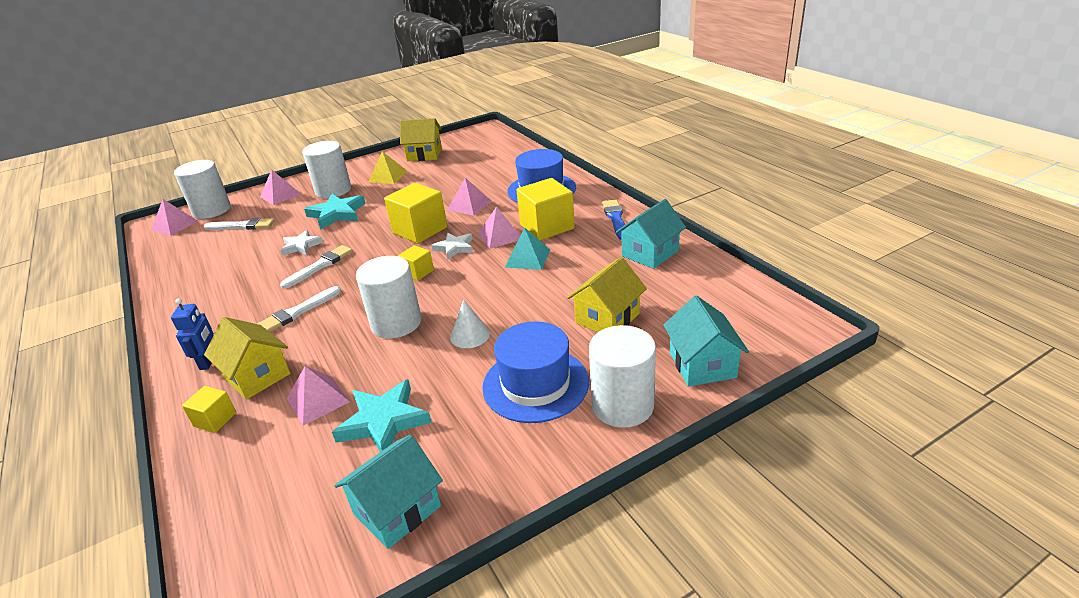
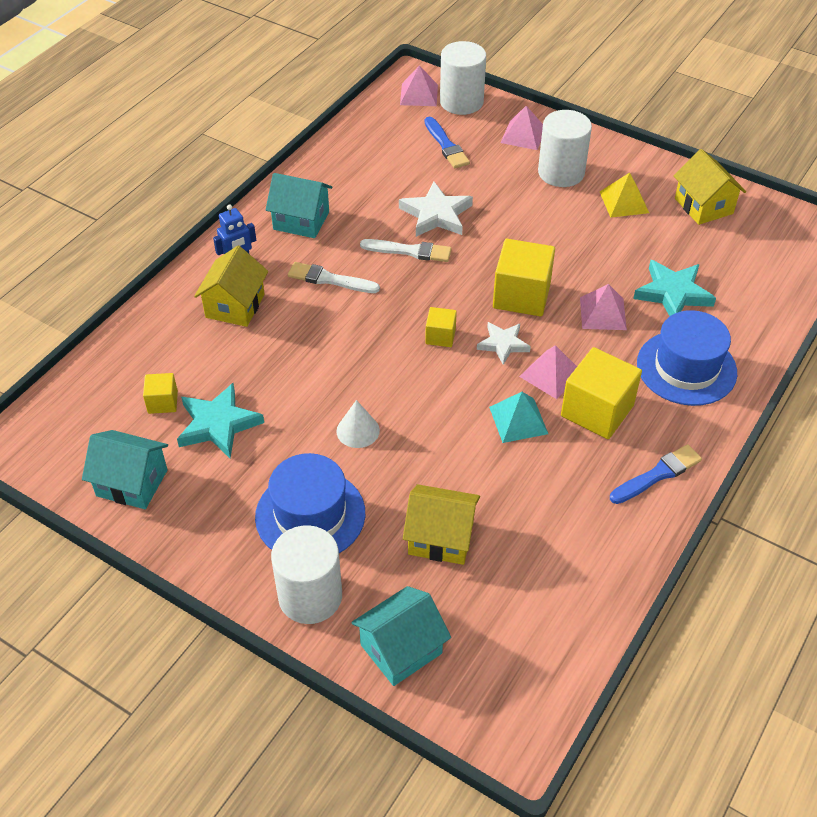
camera: 60 degrees right, 15 degrees up
(215, 419) = (176, 312): yellow cube -> yellow cube (163, 402)
(242, 226) = (446, 145): white brush -> blue brush
(301, 246) = (436, 214): white star -> white star, size x1.55
(318, 400) = (224, 365): pink pyramid -> none
(337, 214) = (513, 206): turquoise star -> turquoise star (673, 293)
(396, 323) = (349, 363): white cylinder -> none
(650, 253) = (594, 537): turquoise house -> turquoise house (301, 221)

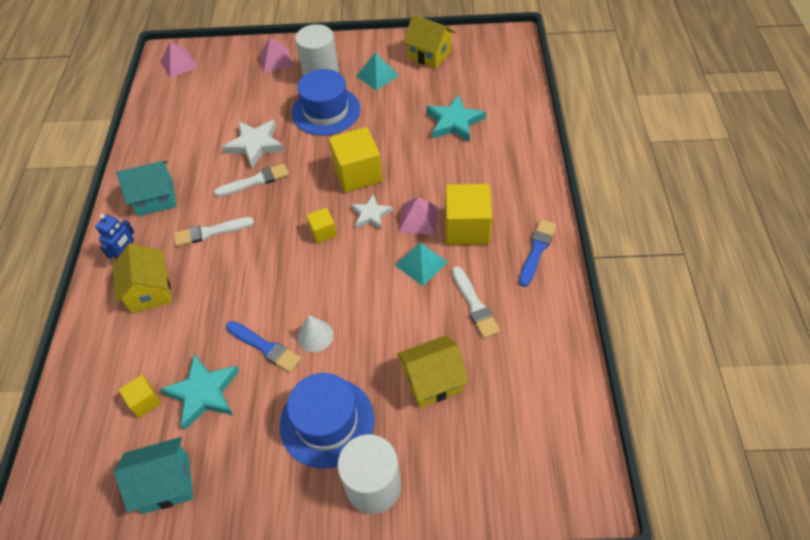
camera: 30 degrees left, 5 degrees up
(401, 649) = (467, 483): turquoise house -> none
(446, 145) = (226, 92): blue brush -> blue brush (265, 347)
(461, 102) = (214, 56): white cylinder -> none
(543, 491) = (474, 305): none -> white brush
(602, 313) = (420, 158): pink pyramid -> none
(624, 202) = (377, 75): yellow pyramid -> turquoise pyramid
(686, 368) = (500, 168): blue hat -> blue hat (326, 111)

